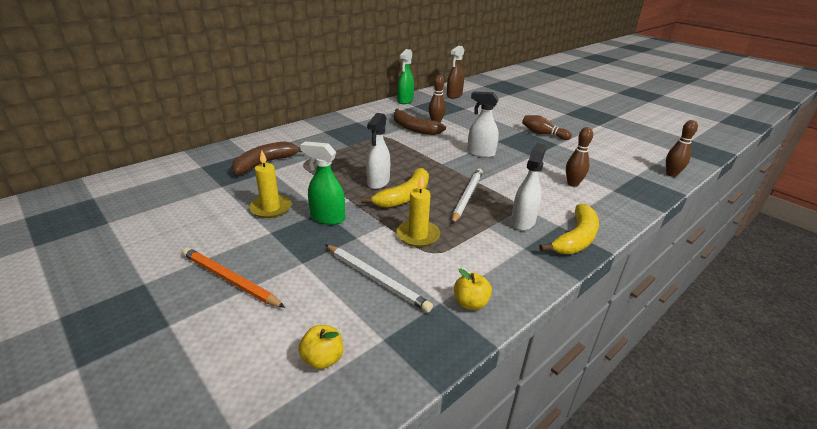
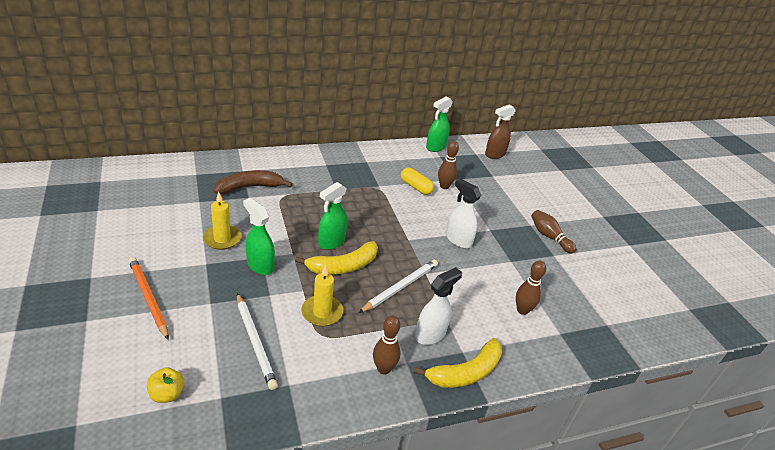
camera: 20 degrees right, 5 degrees up
(378, 182) = (331, 242): white spray bottle -> green spray bottle
(414, 128) = (415, 187): brown banana -> yellow capsule
(470, 303) = (312, 396): yellow apple -> none
(671, 174) = (650, 338): brown bowling pin -> brown bowling pin (383, 369)

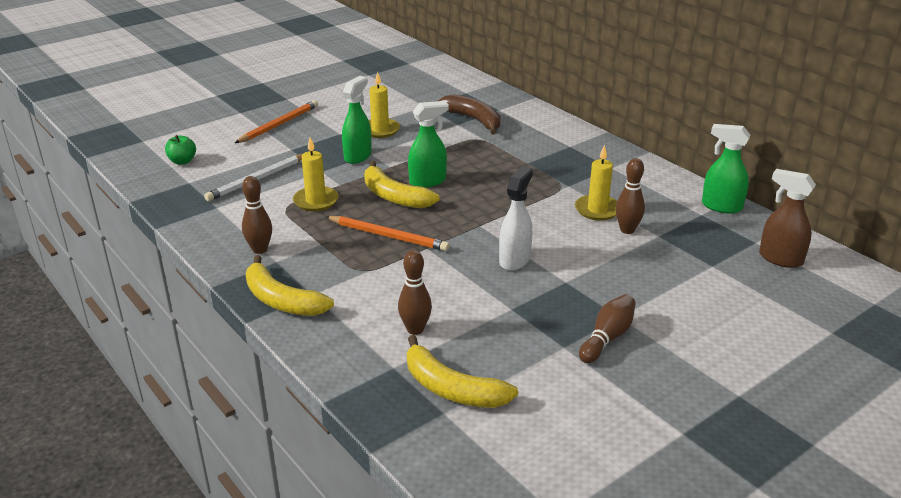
camera: 75 degrees right, 5 degrees down
(167, 394) = (182, 161): yellow apple -> green apple
(331, 242) = (428, 181): green spray bottle -> green spray bottle turned 135 degrees clockwise
(400, 287) = (388, 236): white pencil -> orange pencil
(415, 187) = (597, 210): yellow capsule -> yellow candle
(430, 334) = (326, 268): white spray bottle -> none
(585, 313) = (451, 388): none -> yellow banana

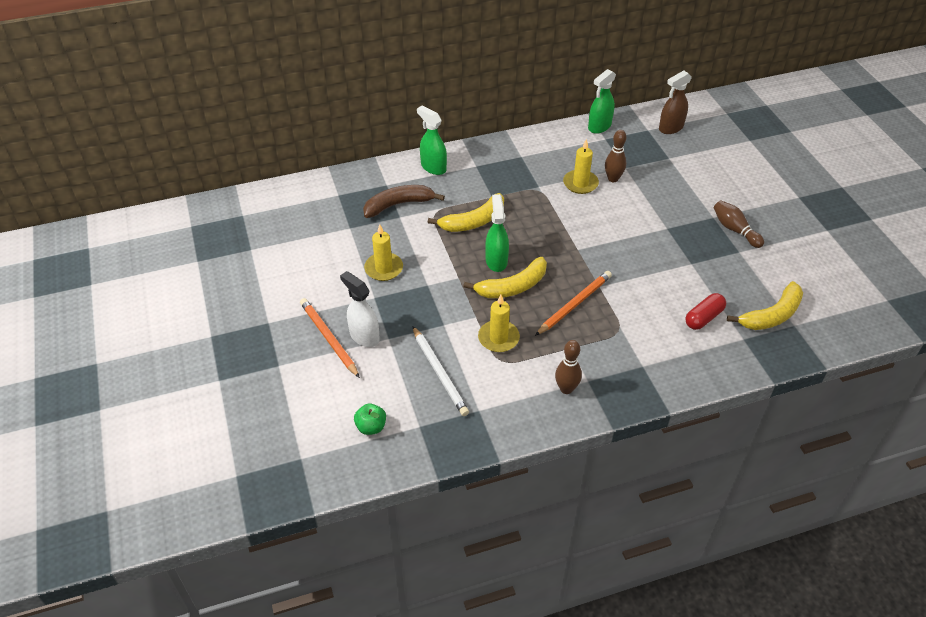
camera: 70 degrees left, 15 degrees up
(281, 300) = (646, 386): yellow banana -> yellow banana (473, 221)
(358, 156) = (428, 294): green spray bottle -> green spray bottle (433, 167)
(415, 329) = (703, 318): brown bowling pin -> red capsule
(515, 260) = (632, 244): white spray bottle -> white spray bottle (364, 336)

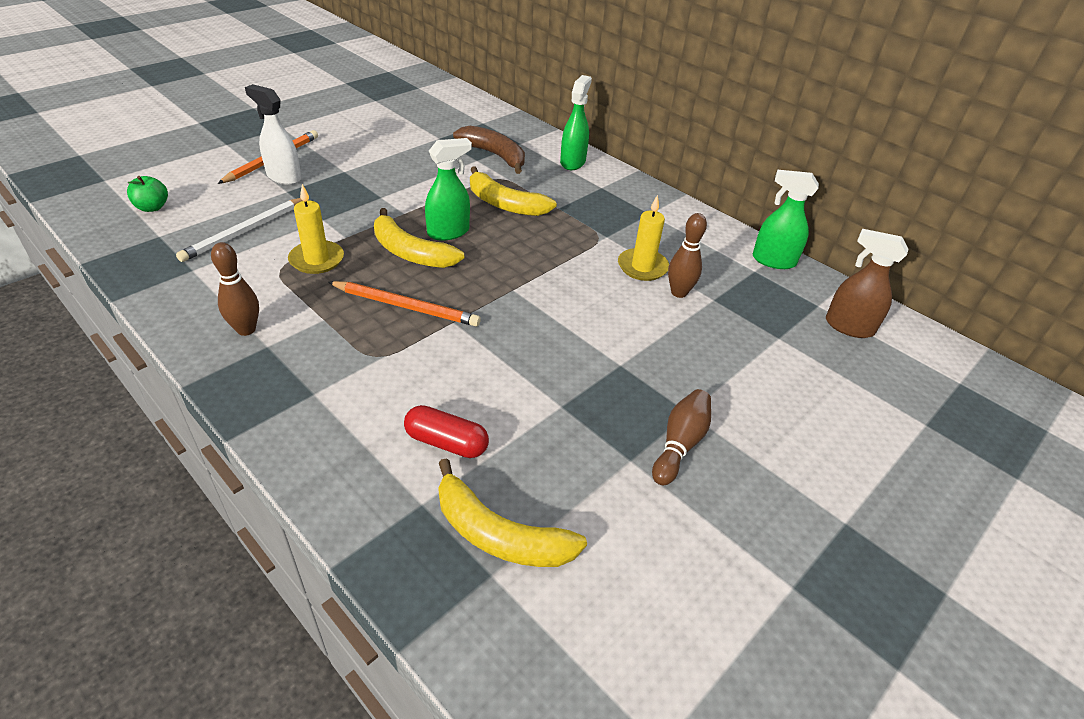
camera: 60 degrees right, 5 degrees down
(364, 336) = (283, 177): white spray bottle -> white spray bottle turned 75 degrees counterclockwise
(384, 268) = (390, 167): yellow candle -> none

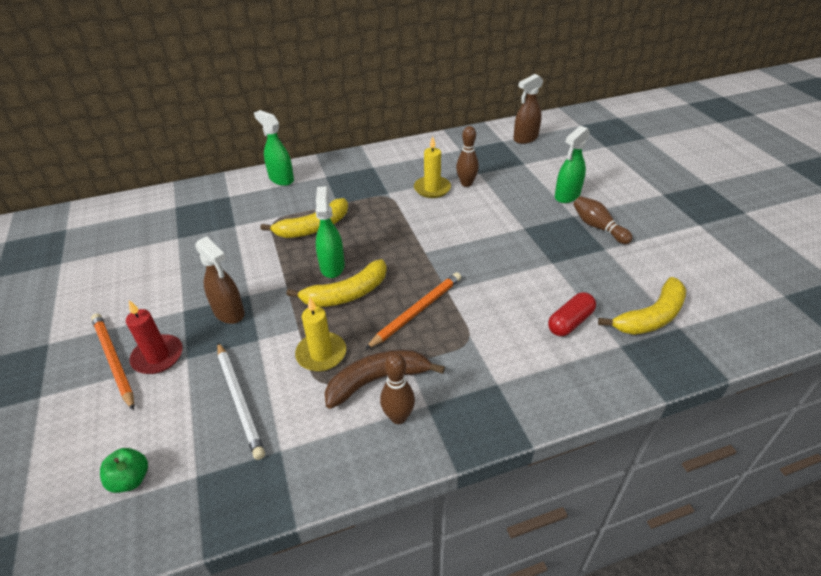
camera: 60 degrees left, 0 degrees up
(283, 177) = (158, 356): white spray bottle -> red candle
(351, 194) = (229, 312): none -> brown spray bottle
(495, 155) = (237, 214): brown banana -> brown banana (378, 380)
(773, 261) = (454, 139): green spray bottle -> green spray bottle (567, 196)

